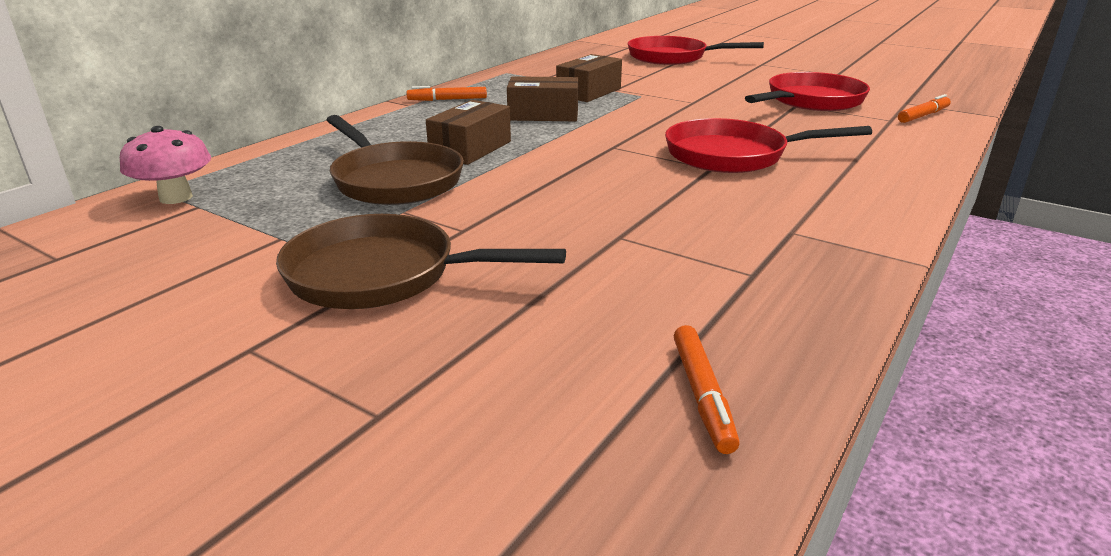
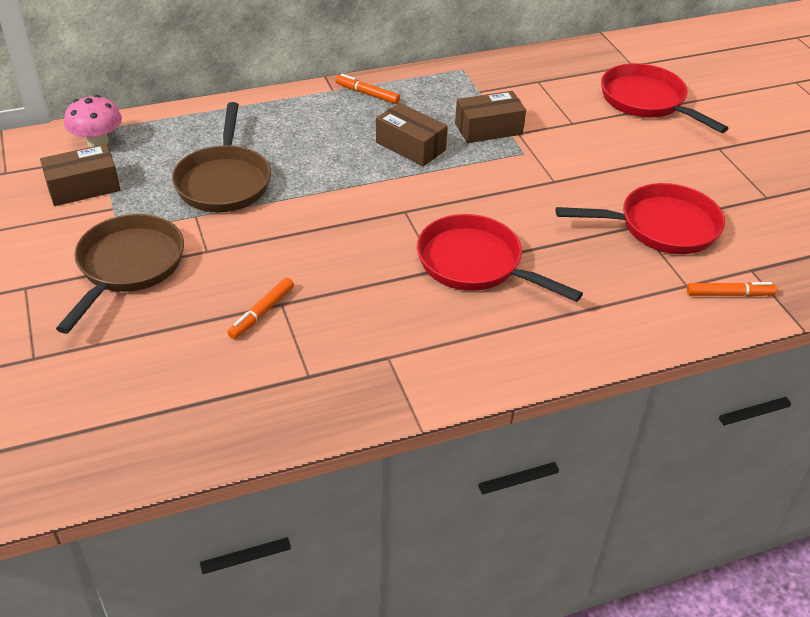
camera: 35 degrees right, 15 degrees up
(382, 274) = (128, 266): brown pan -> brown pan turned 60 degrees clockwise
(471, 149) = (308, 168): brown box -> brown box (83, 187)
(702, 395) = (167, 431): orange marker -> orange marker (262, 313)

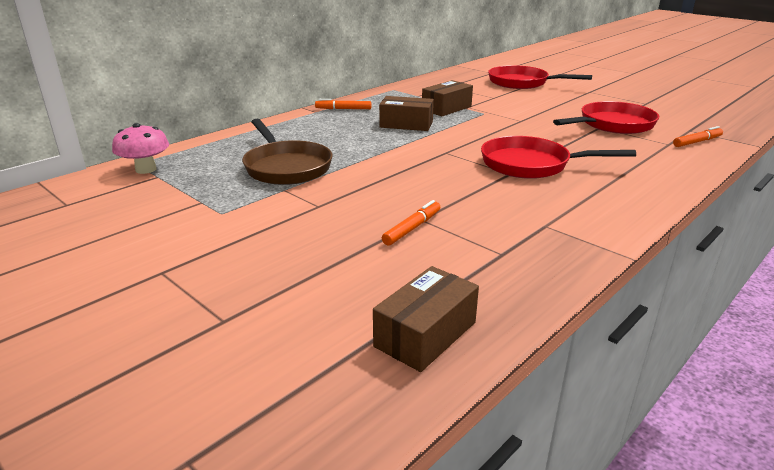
camera: 25 degrees left, 15 degrees down
(83, 187) = (159, 196): brown box -> brown box (425, 334)
(128, 266) = (256, 232): brown pan -> none
(262, 313) = (412, 228): orange marker -> orange marker turned 150 degrees counterclockwise

